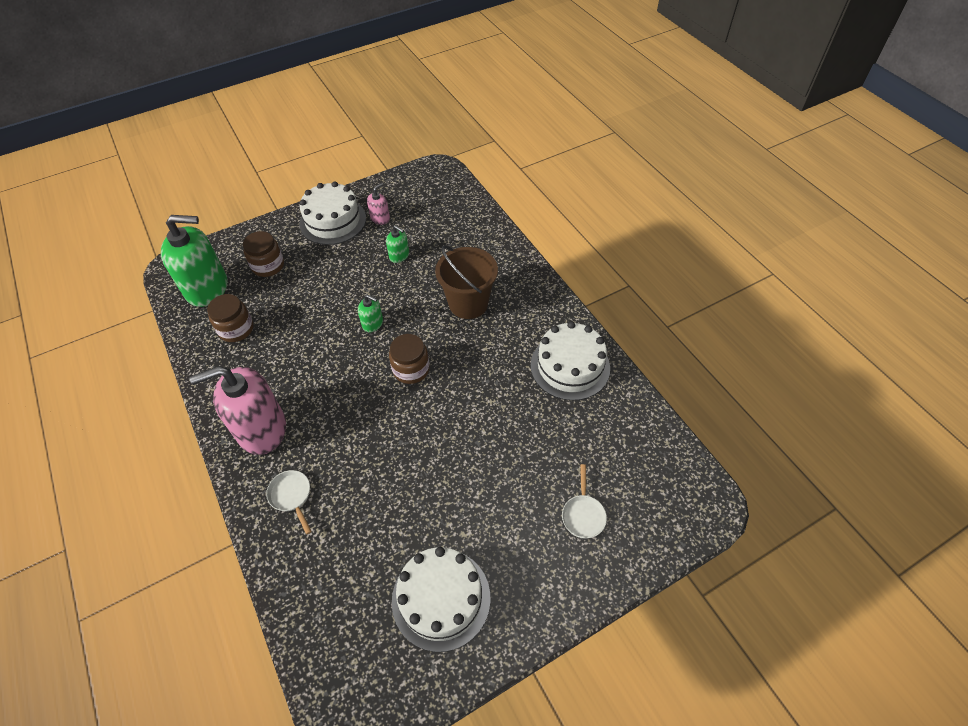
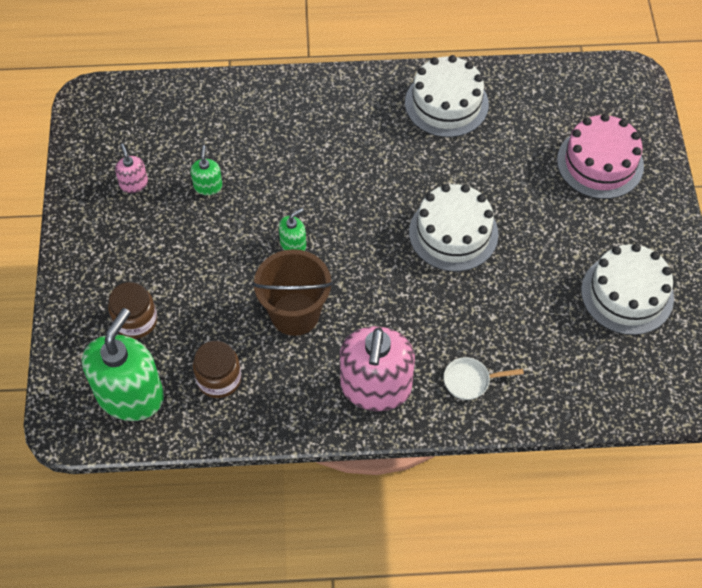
camera: 65 degrees left, 5 degrees up
(333, 221) = (104, 232): white cake -> white cake (453, 233)
(399, 255) = (208, 186): green soap dispenser -> green soap dispenser turned 60 degrees counterclockwise
(411, 369) = (375, 231): brown jar -> none
(468, 303) = (319, 151): brown bucket -> brown bucket (295, 314)
(583, 514) = (600, 163): white pan -> pink cake

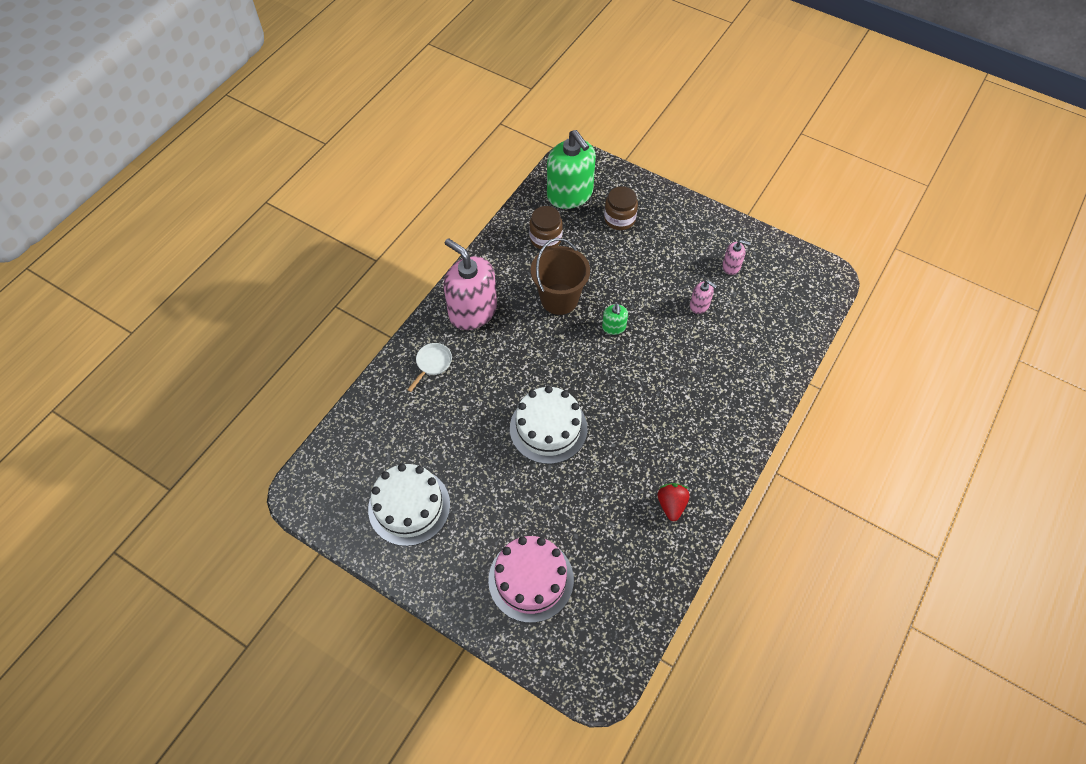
camera: 125 degrees right, 0 degrees up
(208, 186) = (699, 305): green soap dispenser -> pink soap dispenser
(446, 103) = (671, 505): white cake -> red strawberry

